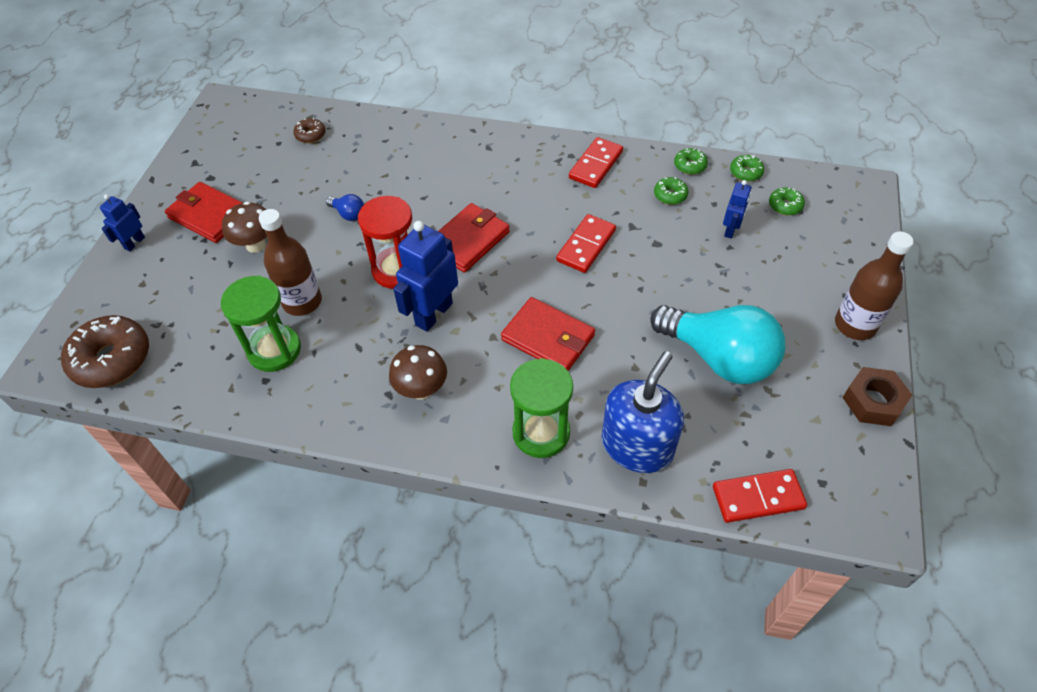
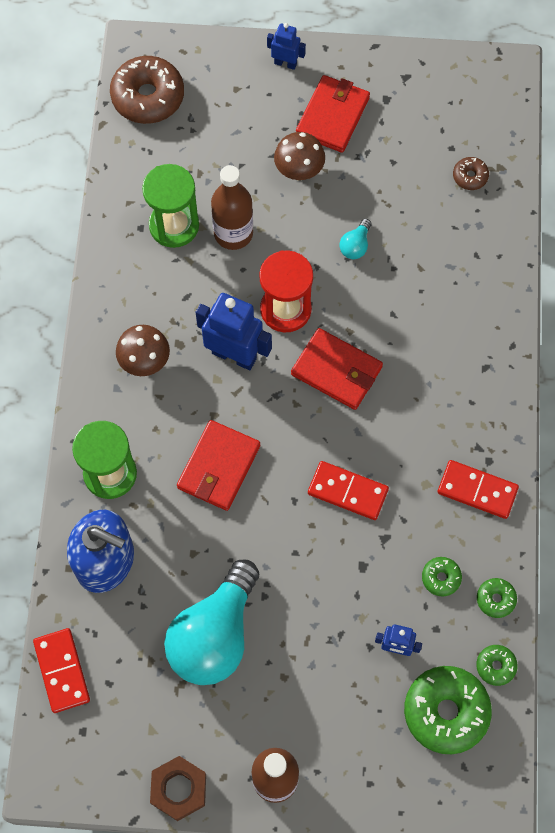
camera: 80 degrees right, 15 degrees up
(348, 214) = (355, 245): blue light bulb -> turquoise light bulb
(785, 206) = (446, 712): green donut -> green donut, size x2.10

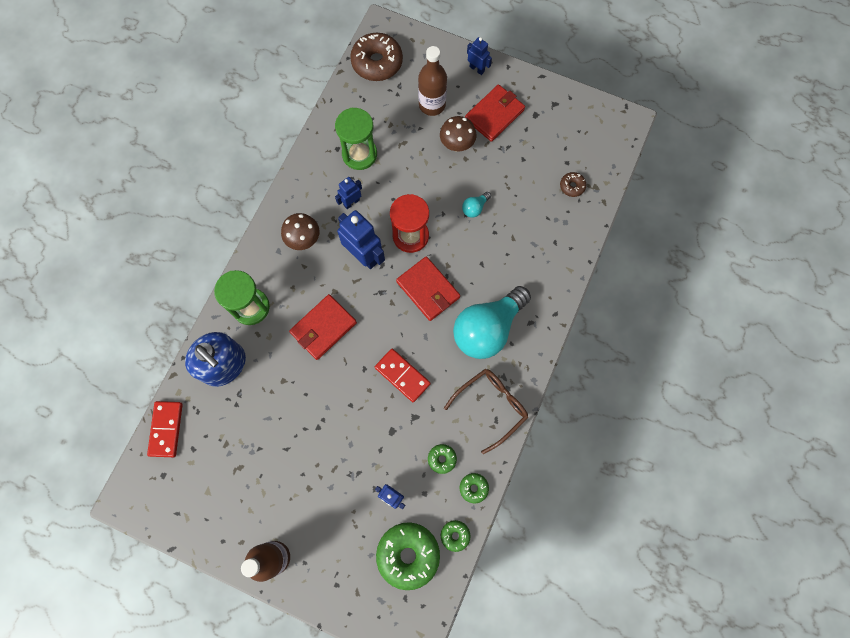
camera: 20 degrees right, 5 degrees up
(179, 789) = (209, 539): brown nut -> none
(189, 292) = (351, 202): none -> blue robot
(214, 635) = (274, 442): turquoise light bulb -> turquoise light bulb (487, 329)
(233, 233) = (396, 172): brown bottle -> brown bottle (432, 105)
(477, 490) = (491, 406): red domino -> brown glasses

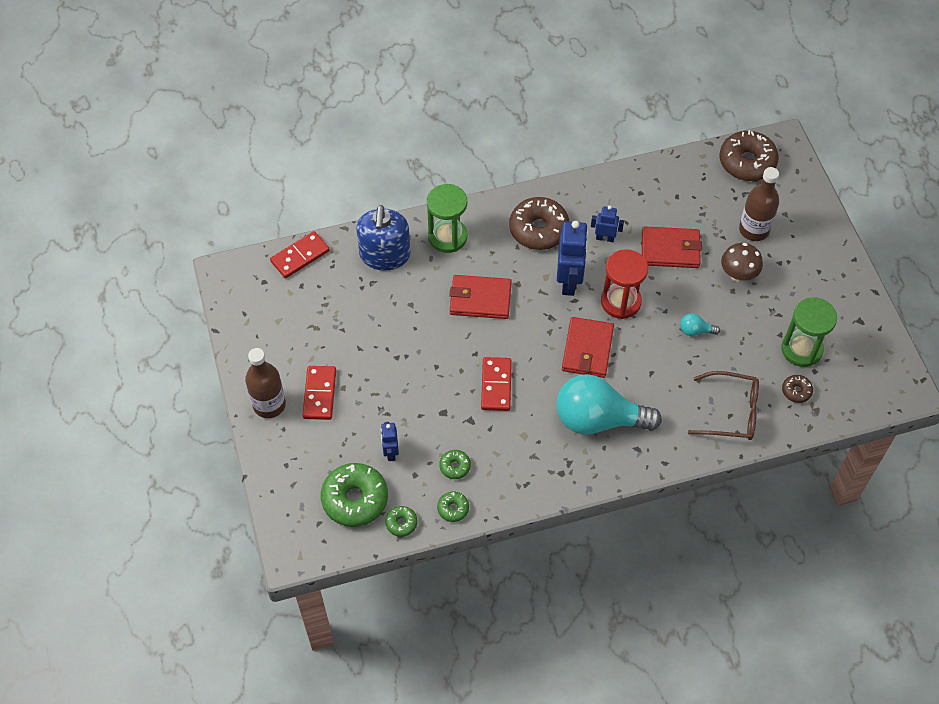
camera: 50 degrees right, 15 degrees down
(299, 510) = (320, 394): none -> red domino
(304, 240) = (538, 229): brown mushroom -> brown donut
(359, 154) = (652, 212): green hourglass -> green hourglass (801, 349)
(477, 69) = (825, 238): blue robot -> none
(491, 406) = (534, 471): brown glasses -> brown glasses (731, 412)
(494, 115) = (797, 282): red wallet -> red wallet (670, 249)

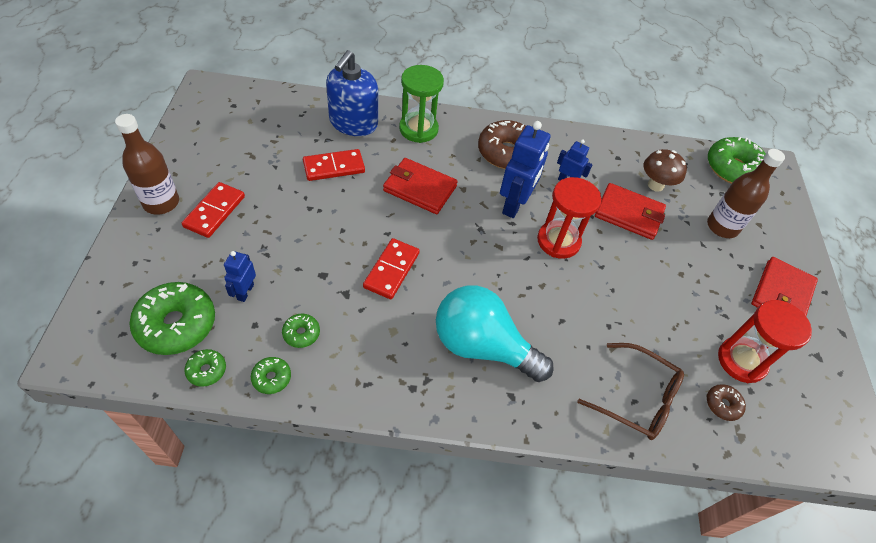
camera: 15 degrees right, 5 degrees down
(300, 256) = (278, 98): red domino -> red domino (334, 167)
(587, 349) = (503, 272): red wallet -> red wallet (781, 294)
(695, 331) = (627, 297): turquoise light bulb -> none
(738, 275) = (692, 261): brown mushroom -> brown mushroom (655, 185)
(747, 162) = (733, 169): brown donut -> green donut
(801, 349) = (741, 361): green hourglass -> red hourglass

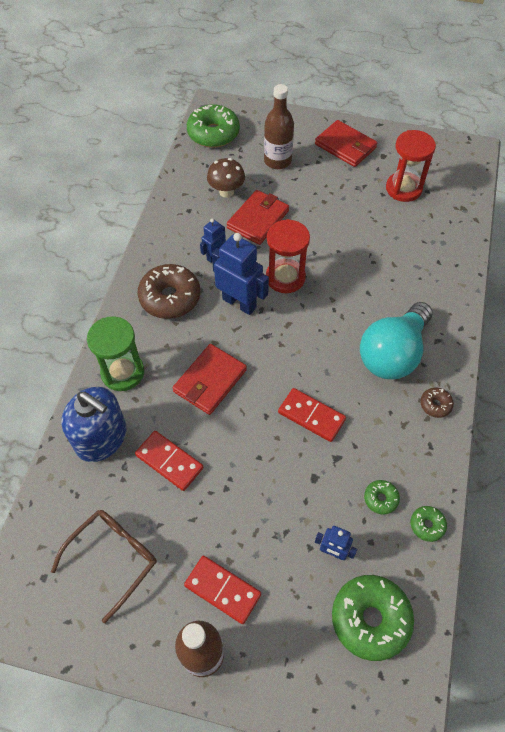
camera: 75 degrees left, 5 degrees up
(206, 370) = (421, 585): green donut -> none
(334, 167) = (169, 461): red domino -> red domino turned 45 degrees counterclockwise
(637, 398) = (436, 259): brown glasses -> brown glasses (113, 558)
(722, 405) = (439, 210): brown donut -> brown donut (435, 405)

